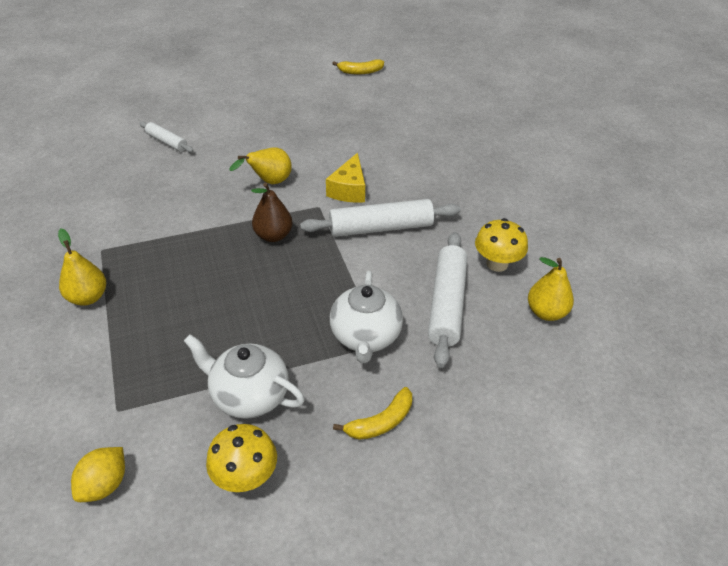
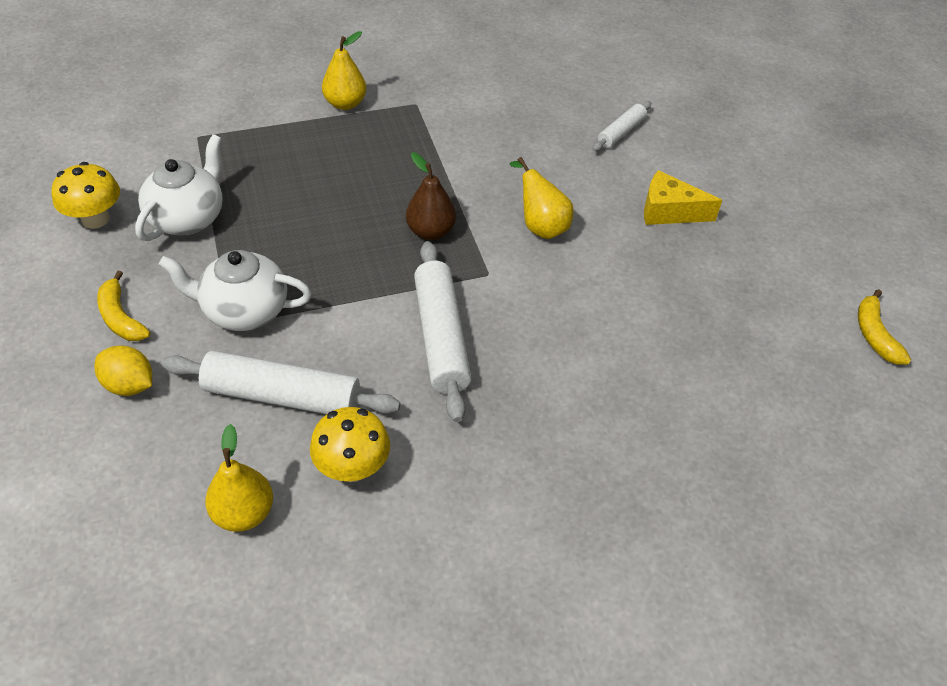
camera: 90 degrees right, 5 degrees up
(104, 485) = (121, 138): yellow lemon -> yellow lemon (129, 385)
(349, 189) = (527, 306): yellow cheese -> yellow cheese (669, 211)

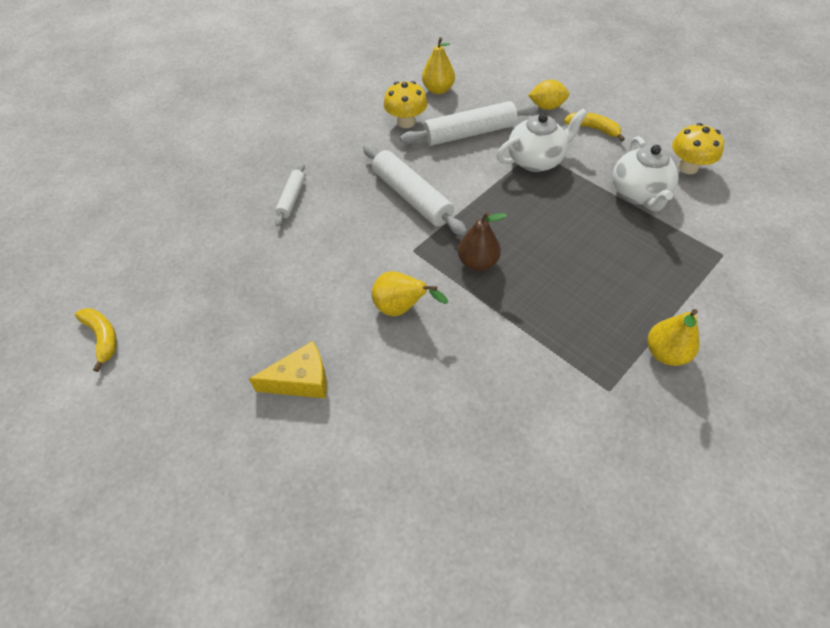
camera: 155 degrees right, 5 degrees up
(621, 132) = (390, 468): white rolling pin -> white rolling pin (291, 198)

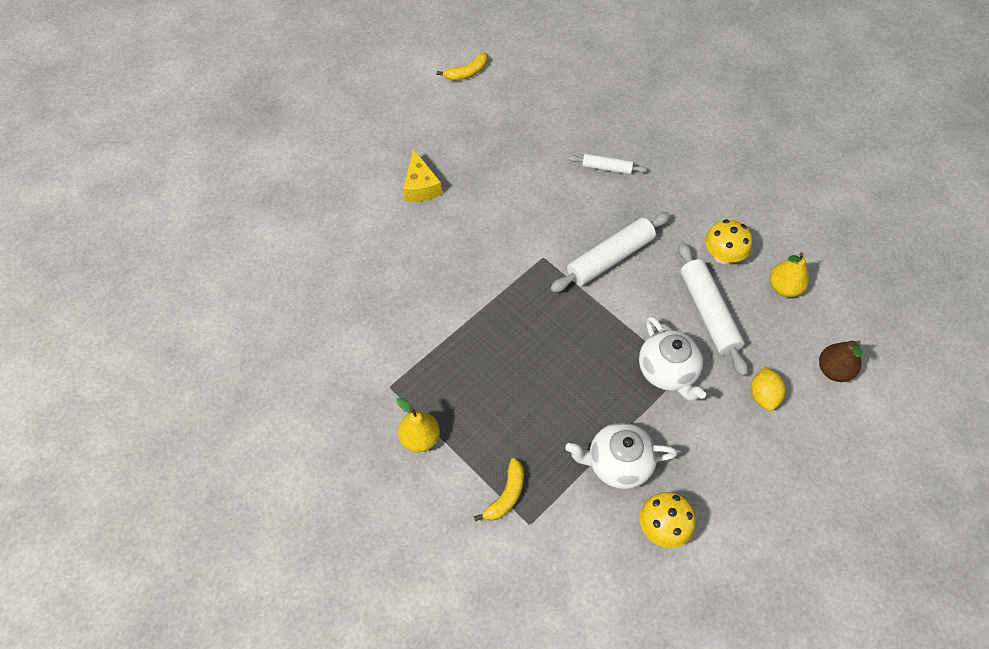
camera: 90 degrees right, 5 degrees up
(401, 308) = (480, 248): yellow pear -> none
(477, 262) = (527, 305): brown pear -> brown pear (833, 370)
(593, 129) = (725, 439): yellow banana -> yellow banana (506, 495)

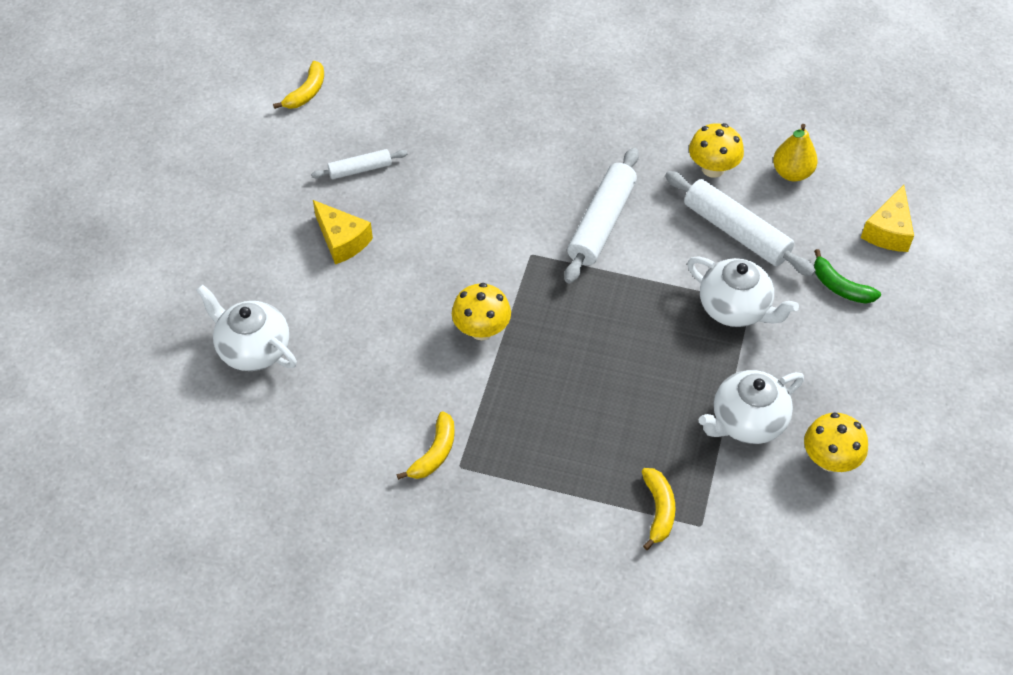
camera: 30 degrees left, 5 degrees down
(313, 234) = (253, 349): none -> white teapot
(379, 368) = (434, 453): none -> yellow banana
(420, 438) = (530, 501): yellow pear -> none
(471, 295) = (481, 330): none -> yellow mushroom
(606, 168) = (534, 131): white rolling pin -> white rolling pin (360, 169)
(763, 395) = (840, 287): yellow lemon -> green banana
(833, 370) = (888, 231): brown pear -> yellow cheese

